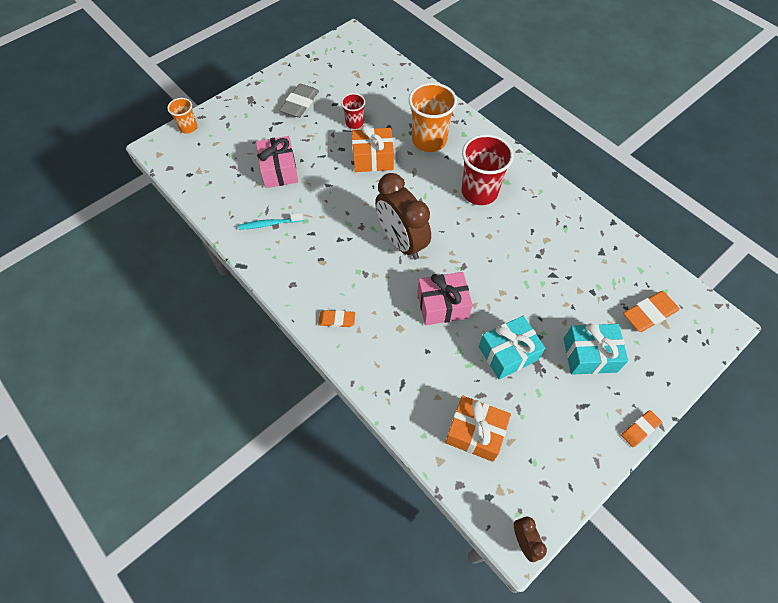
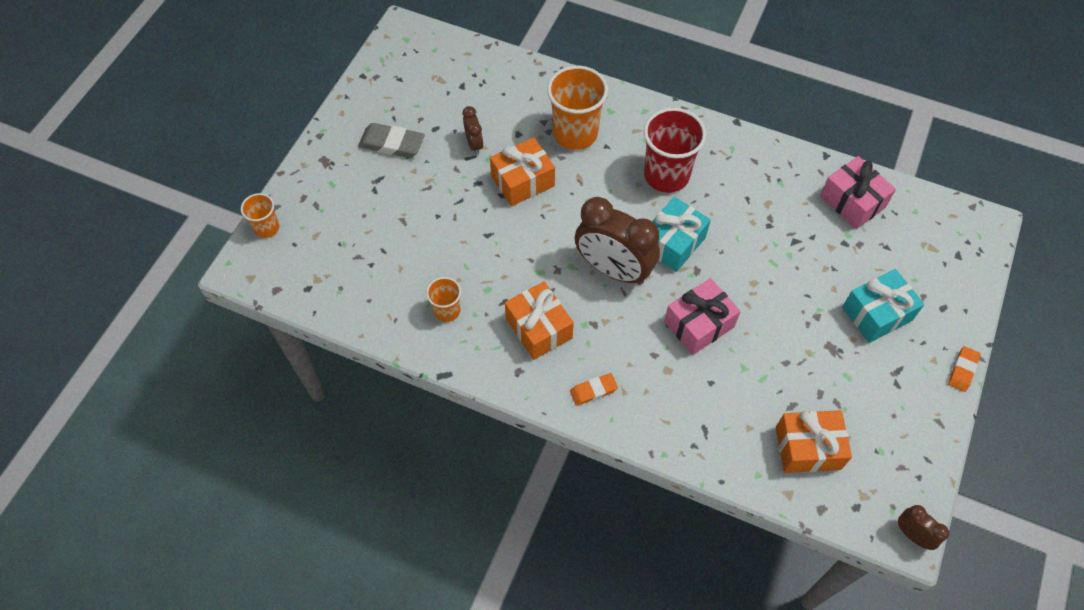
camera: 25 degrees left, 0 degrees up
(269, 224) = (447, 311): turquoise toothbrush -> orange cup
(279, 170) = (418, 239): pink gift -> pink gift (852, 202)
(300, 103) = (392, 143): grey eraser -> grey eraser turned 75 degrees counterclockwise
(324, 261) = (539, 328): none -> orange gift
(354, 123) = (474, 144): red cup -> brown clock
(508, 353) = (795, 348): turquoise gift -> turquoise gift (673, 243)
(649, 313) = (912, 243): orange eraser -> none

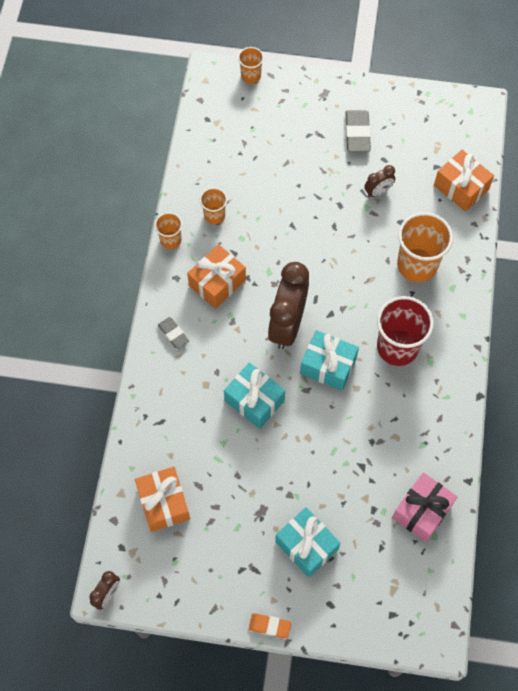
camera: 75 degrees right, 5 degrees up
(464, 366) = (170, 240): none -> orange cup
(522, 181) = (352, 237): orange gift -> orange gift (461, 187)
(593, 390) = (173, 334): orange eraser -> grey eraser
(699, 324) = (254, 400): pink gift -> turquoise gift

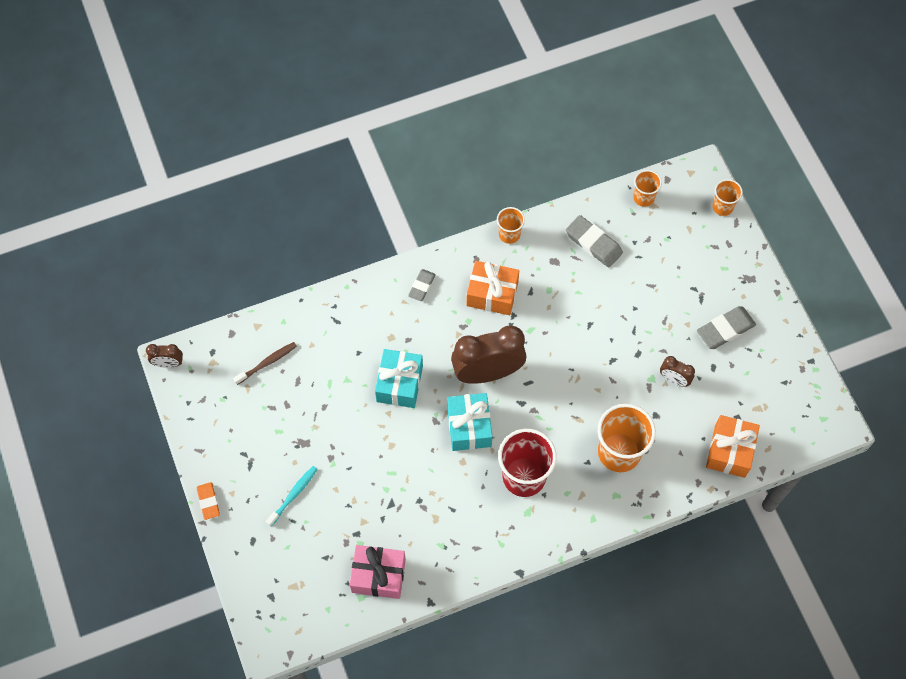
camera: 60 degrees right, 0 degrees up
(164, 503) = (267, 363): orange gift -> brown toothbrush
(214, 215) = (556, 256): orange cup -> orange cup (643, 197)
(221, 183) = (593, 243): none -> grey eraser
(306, 545) = (293, 495): turquoise gift -> turquoise toothbrush

